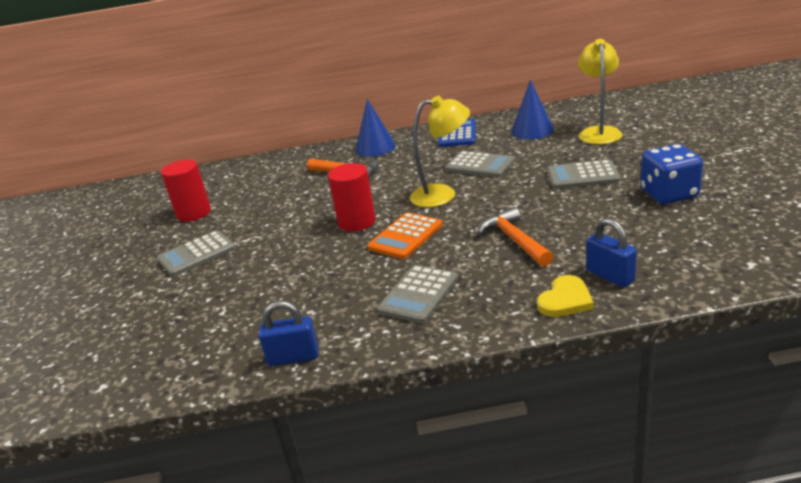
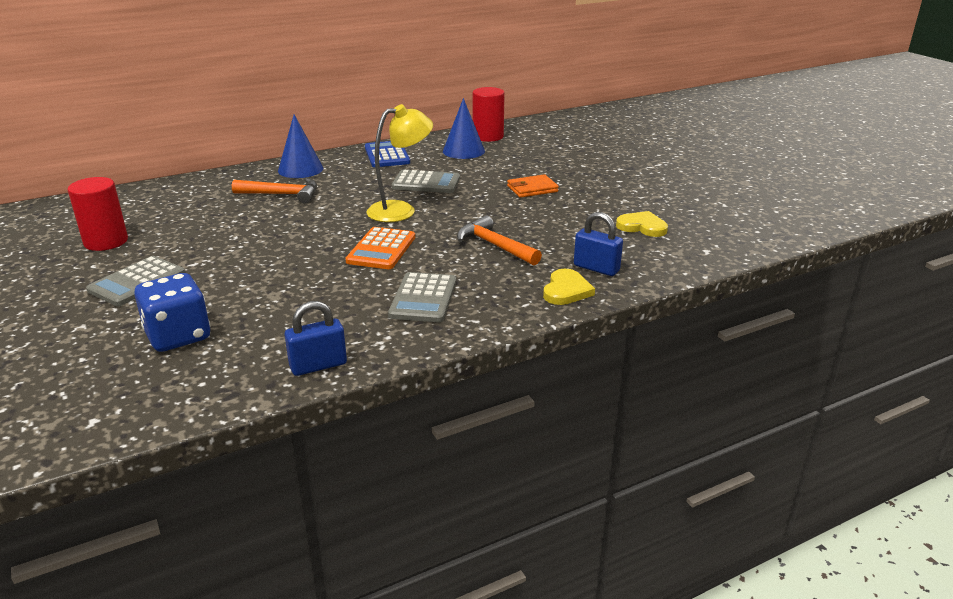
camera: 25 degrees left, 0 degrees up
(357, 222) = (319, 239): red cylinder -> red cylinder (488, 136)
(582, 176) = (532, 189): grey calculator -> orange wallet
(599, 132) = (529, 151): yellow lamp -> none
(669, 194) = (616, 201): blue dice -> blue dice (178, 336)
(685, 228) = (642, 227): none -> yellow heart

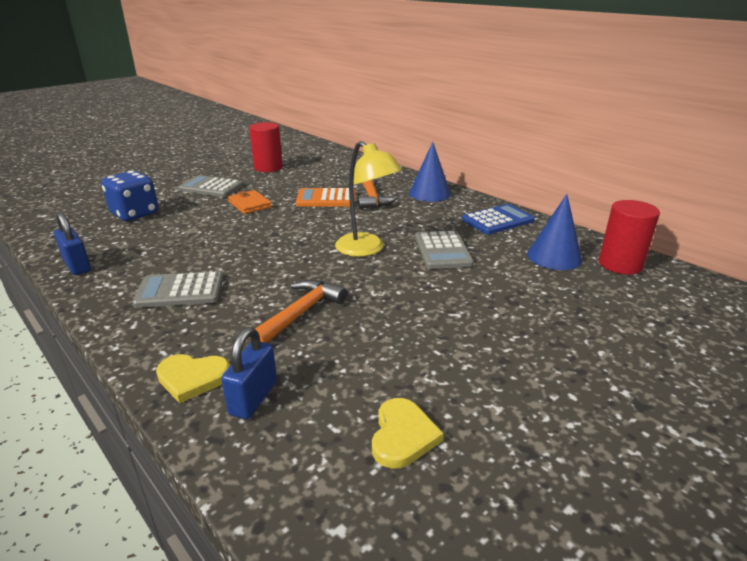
camera: 75 degrees right, 0 degrees up
(381, 249) = (277, 255): orange calculator -> orange calculator (326, 199)
(532, 189) = (476, 318): orange wallet -> orange wallet (250, 204)

